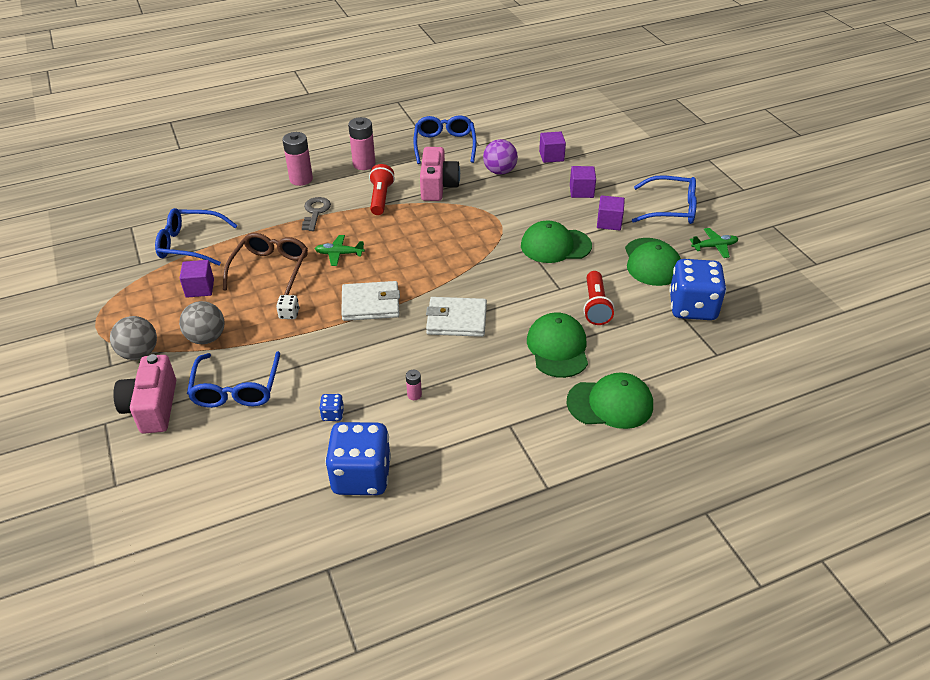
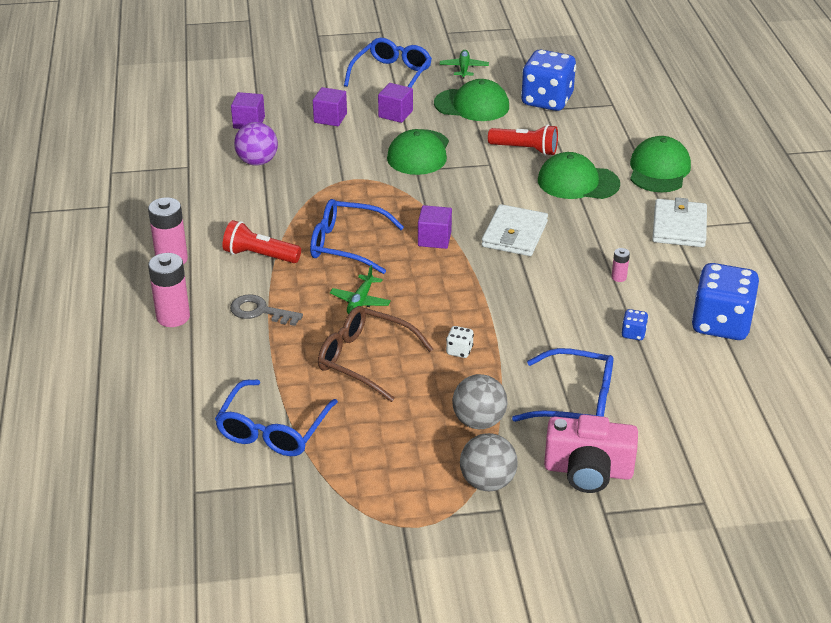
camera: 75 degrees left, 5 degrees down
(200, 288) = (377, 424): purple cube -> purple cube (434, 239)
(370, 304) = (465, 288): white wallet -> white wallet (679, 227)
(438, 186) = (260, 209): pink camera -> none
(445, 145) = (172, 191): blue glasses -> blue glasses (347, 245)

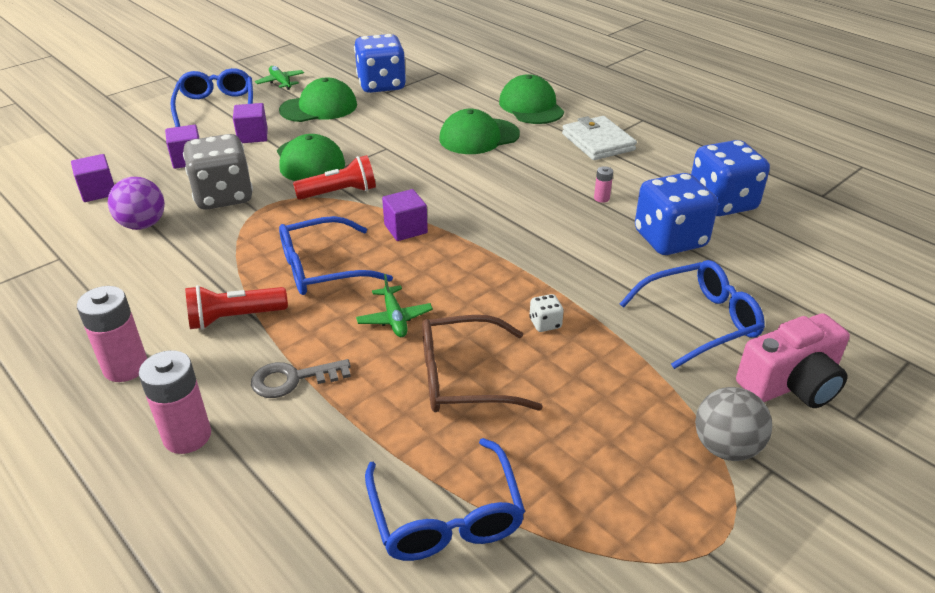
camera: 35 degrees left, 0 degrees up
(329, 160) = (223, 196): none -> grey dice
(479, 421) = (643, 386): grey ball -> none
(514, 234) = (474, 197): white wallet -> none
(525, 149) = (405, 126): red flashlight -> red flashlight (339, 193)
(633, 333) = (670, 239): blue dice -> blue dice, size x2.47

